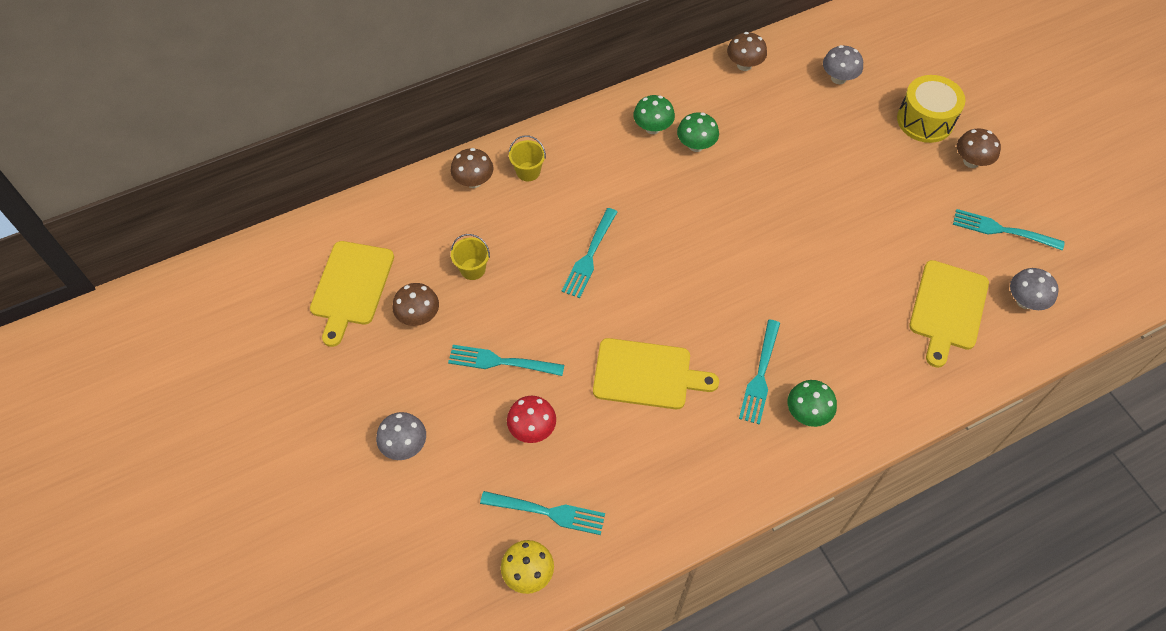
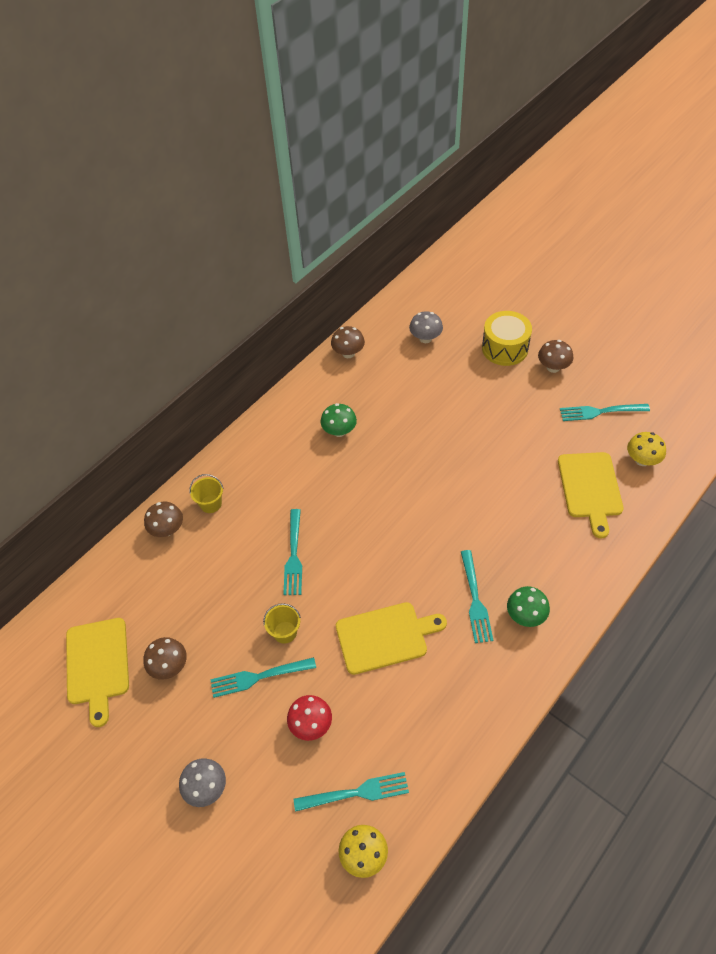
camera: 20 degrees left, 5 degrees down
(472, 269) = (199, 606): yellow bucket -> yellow bucket (285, 632)
(652, 128) = (298, 429): green mushroom -> none
(1025, 301) = (642, 460): grey mushroom -> yellow mushroom

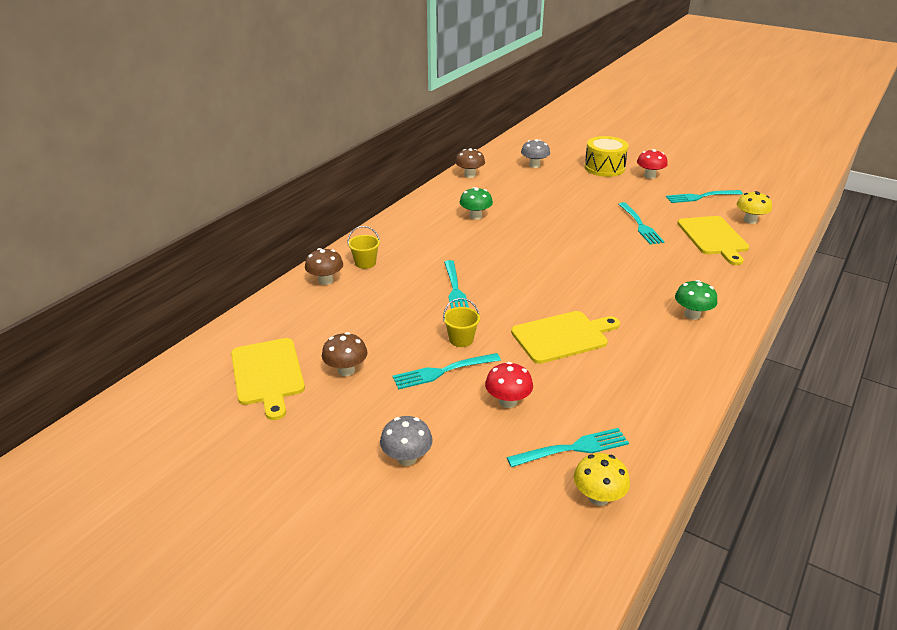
camera: 10 degrees left, 20 degrees down
(475, 600) = (640, 308): turquoise fork -> turquoise fork (640, 225)
(553, 367) = (649, 176): brown mushroom -> red mushroom

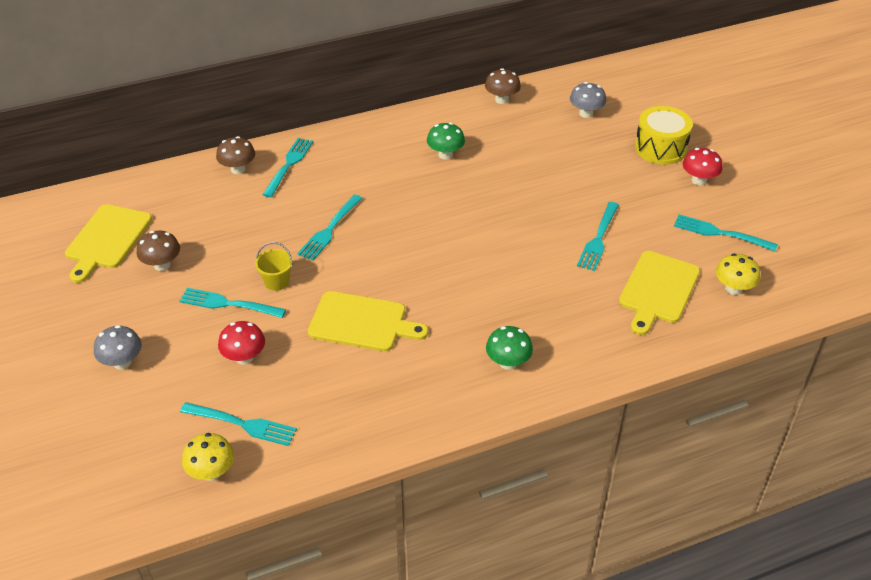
camera: 35 degrees right, 10 degrees up
(365, 263) = (289, 165): yellow bucket -> turquoise fork

